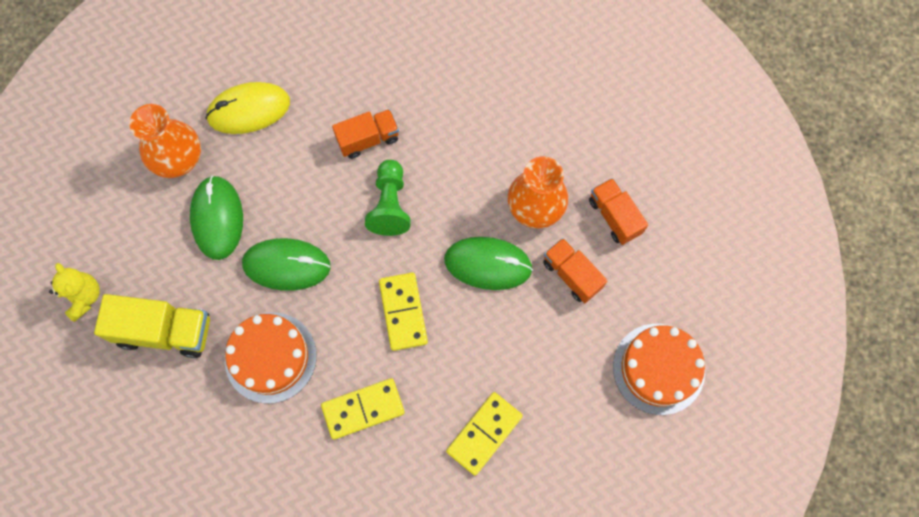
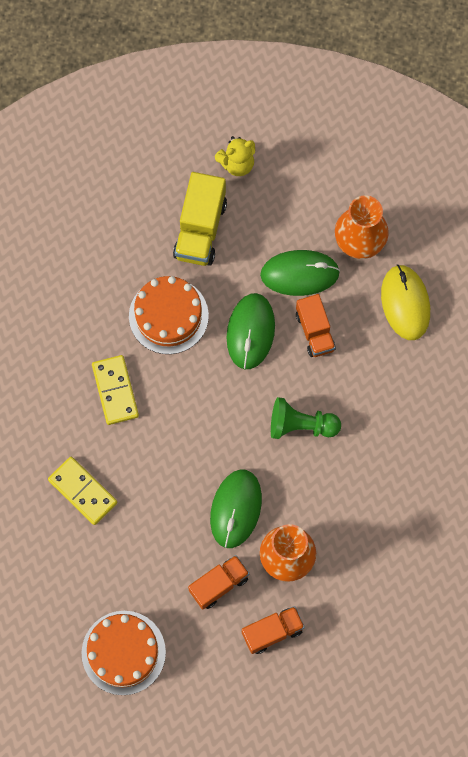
camera: 95 degrees right, 0 degrees up
(368, 139) = (368, 409): orange truck -> orange truck (315, 331)
(403, 312) = (198, 430): yellow domino -> none

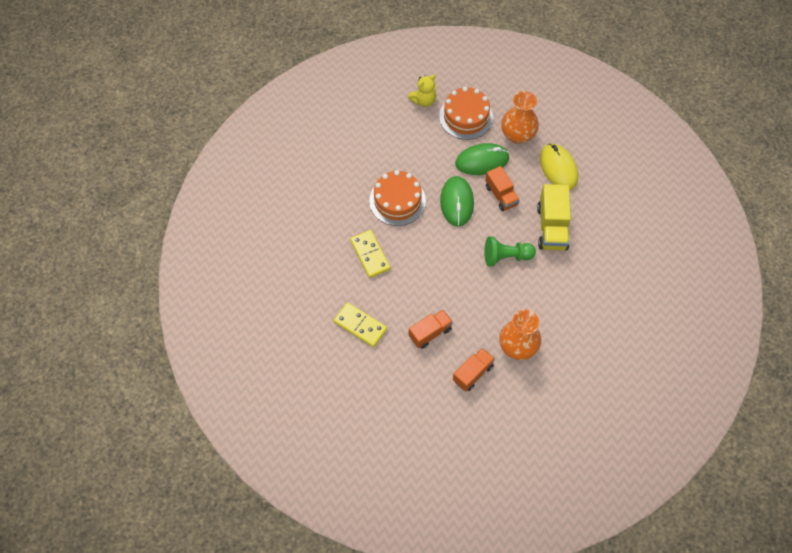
camera: 10 degrees left, 10 degrees down
(123, 652) = (413, 433): orange cake -> orange cake (466, 117)
(200, 229) = (407, 144): yellow truck -> yellow truck (552, 227)
(236, 509) = (473, 319): green mouse -> none
(272, 632) = (519, 400): orange truck -> orange truck (430, 333)

